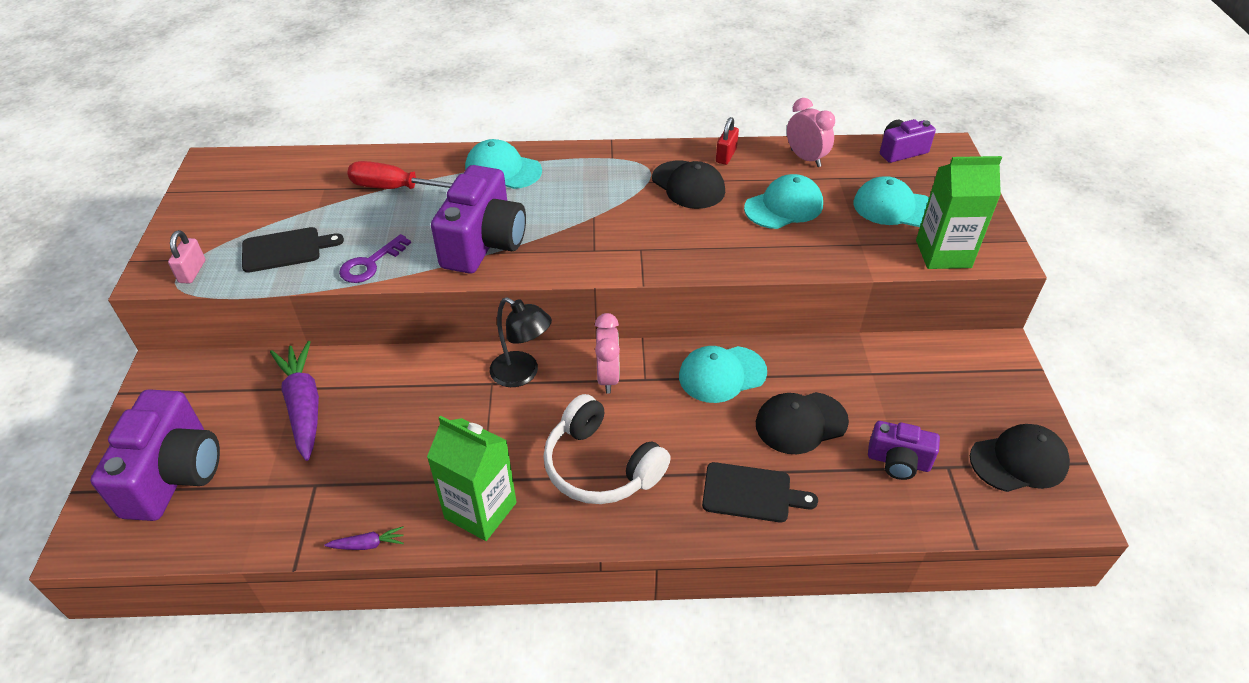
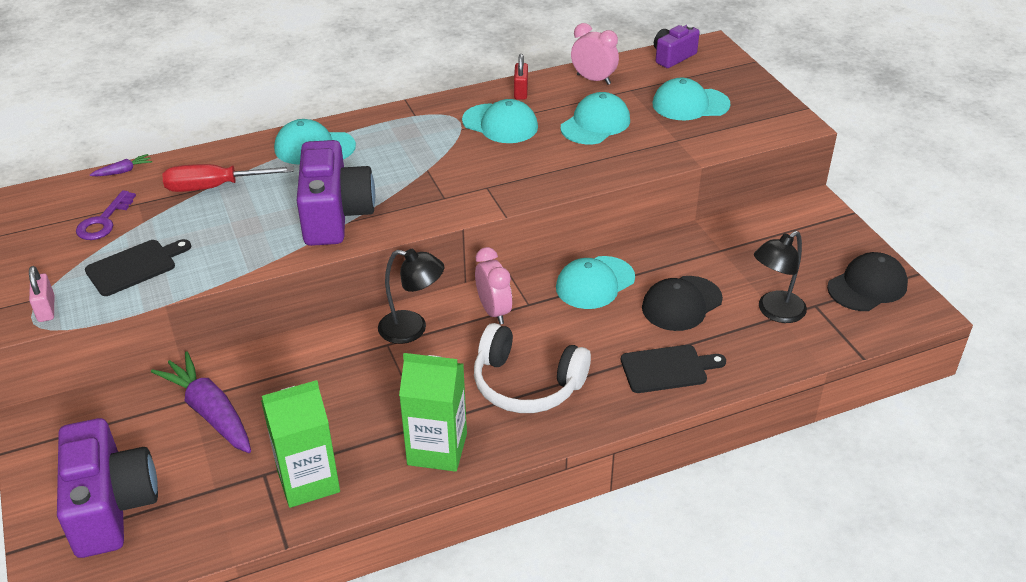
camera: 20 degrees left, 5 degrees down
(368, 544) = (347, 506): purple carrot -> purple carrot (123, 171)
(370, 263) = (232, 258): purple key -> purple key (104, 221)
(688, 185) = (500, 124): black cap -> turquoise cap
(898, 461) = (775, 312): purple camera -> black lamp
(943, 254) = (748, 133): green carton -> green carton (308, 481)

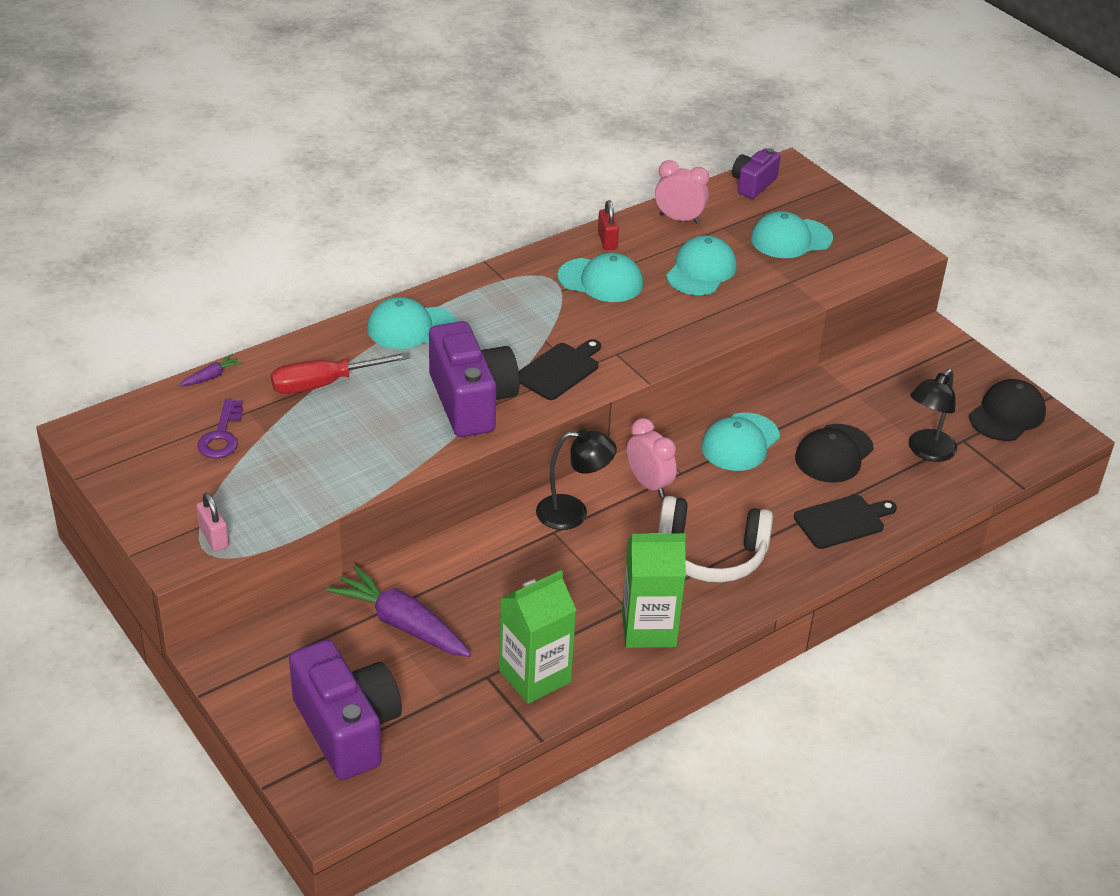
camera: 15 degrees left, 0 degrees up
(134, 266) = (284, 481): black cutting board -> black cutting board (559, 370)

